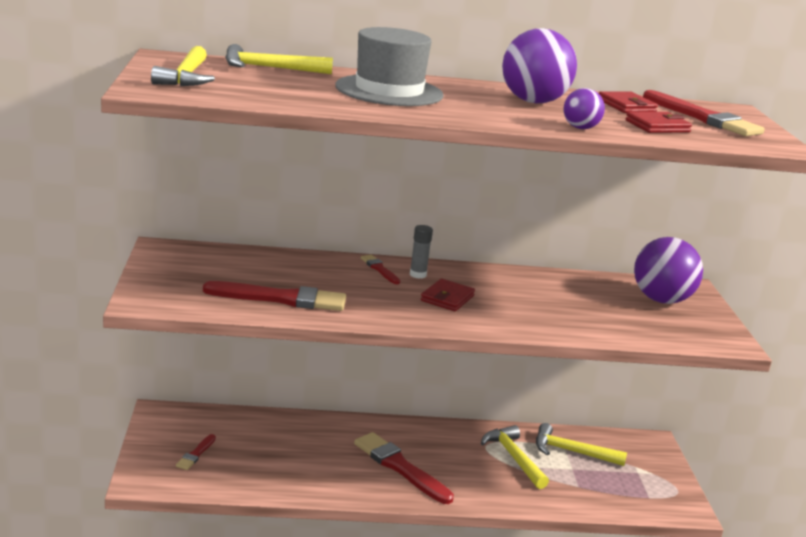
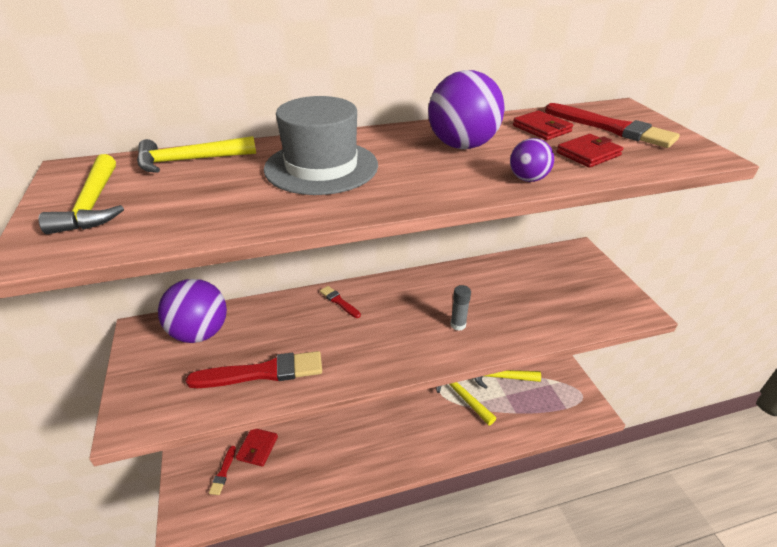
camera: 10 degrees left, 15 degrees up
(400, 467) = (385, 435): red brush -> none
(418, 275) = (372, 299): grey glue stick -> grey glue stick (458, 325)
(447, 298) = (405, 324): red wallet -> red wallet (257, 448)
(661, 300) = (566, 273): purple ball -> purple ball (200, 333)

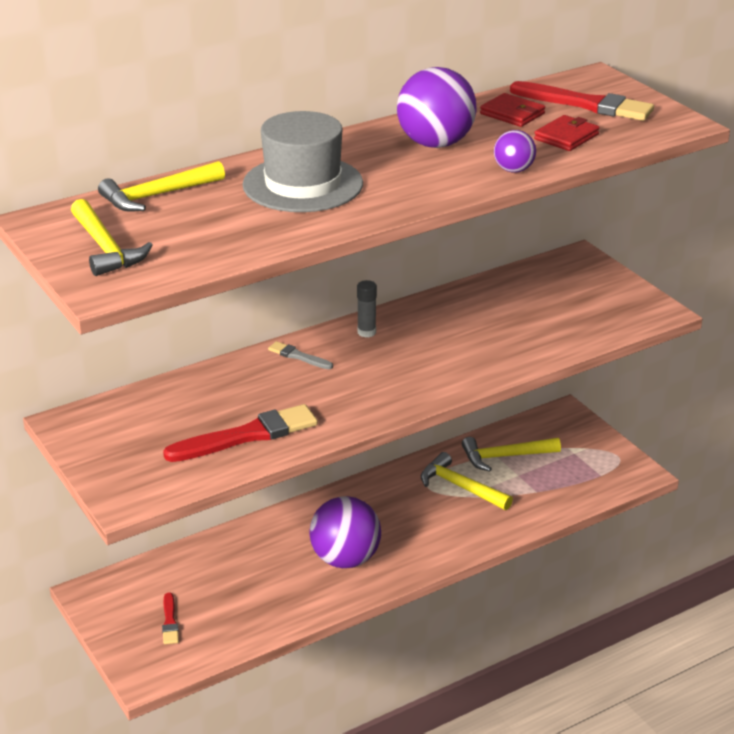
camera: 15 degrees left, 5 degrees down
(200, 333) = (144, 413): purple ball -> purple ball (345, 559)
(257, 448) = (203, 590): red wallet -> none
(339, 302) = (298, 356): red brush -> grey brush
(458, 325) = (454, 357): grey glue stick -> grey glue stick (366, 332)

